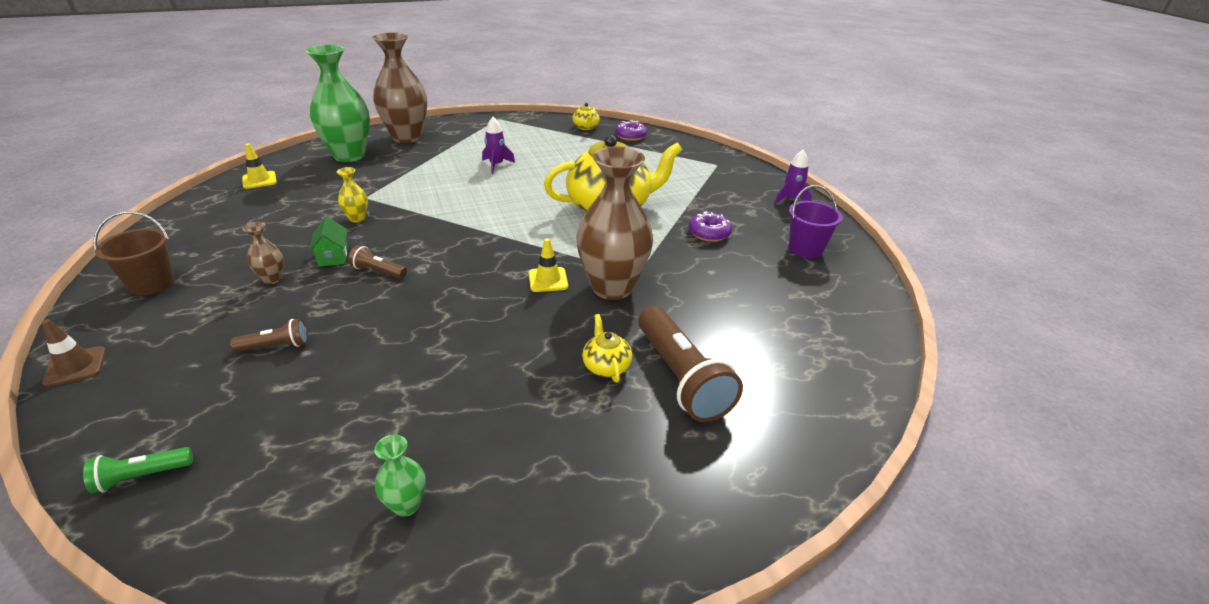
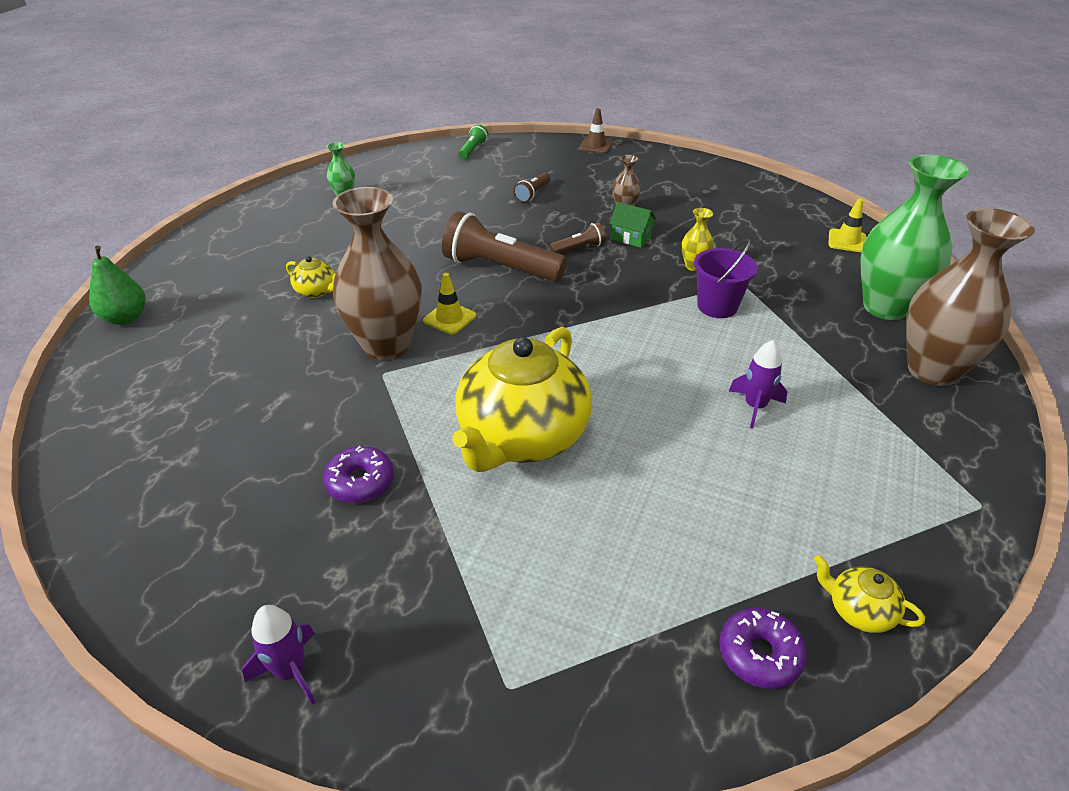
camera: 135 degrees right, 5 degrees up
(152, 284) = (673, 173): brown bucket -> none
(681, 378) = (251, 314): brown flashlight -> brown flashlight (500, 268)
(804, 455) = (125, 318): none -> green pear
(805, 249) = (207, 545): purple bucket -> purple bucket (717, 306)

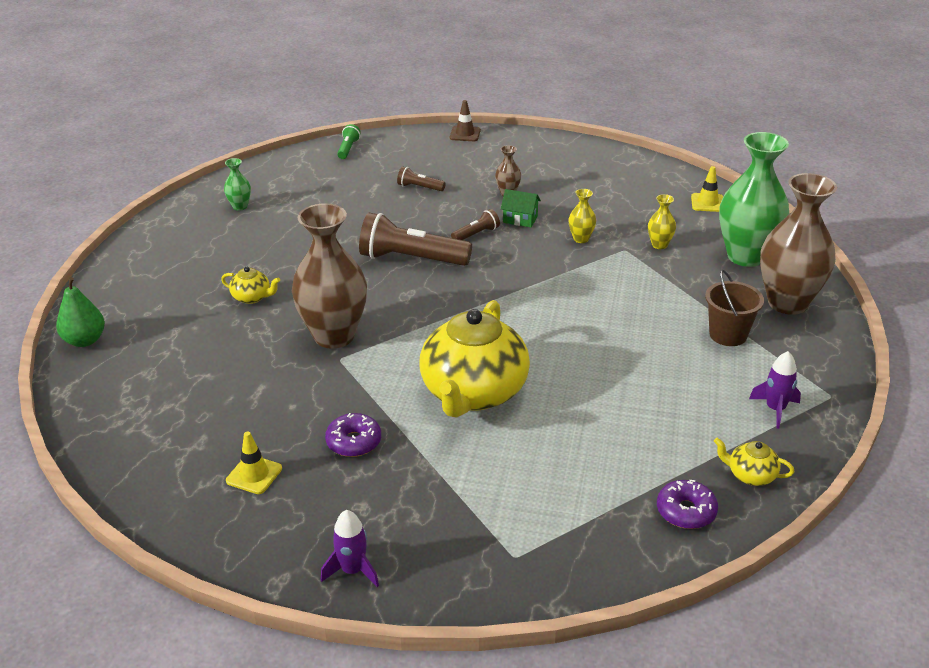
camera: 10 degrees left, 5 degrees down
(449, 318) = (381, 307): yellow traffic cone -> yellow traffic cone (254, 475)
(533, 194) = (419, 187): brown flashlight -> brown flashlight turned 90 degrees clockwise
(717, 306) = (608, 271): purple bucket -> none
(755, 406) = (653, 347): purple rocket -> purple rocket (775, 409)
(783, 282) = (659, 245): none -> yellow vase
(852, 402) = (728, 335): none -> brown bucket

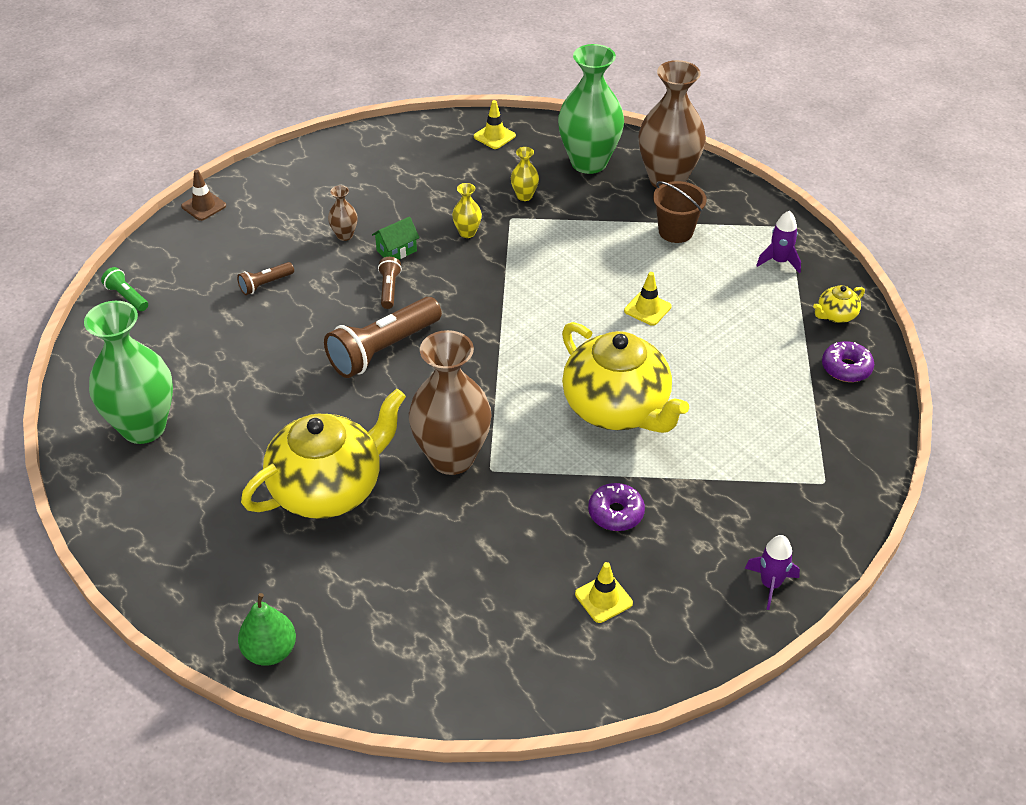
camera: 55 degrees left, 10 degrees up
(240, 206) = (143, 427): green vase -> green vase, size x2.34
(252, 297) = (328, 488): yellow teapot -> yellow teapot, size x2.42
(611, 360) = (647, 309): none -> yellow traffic cone

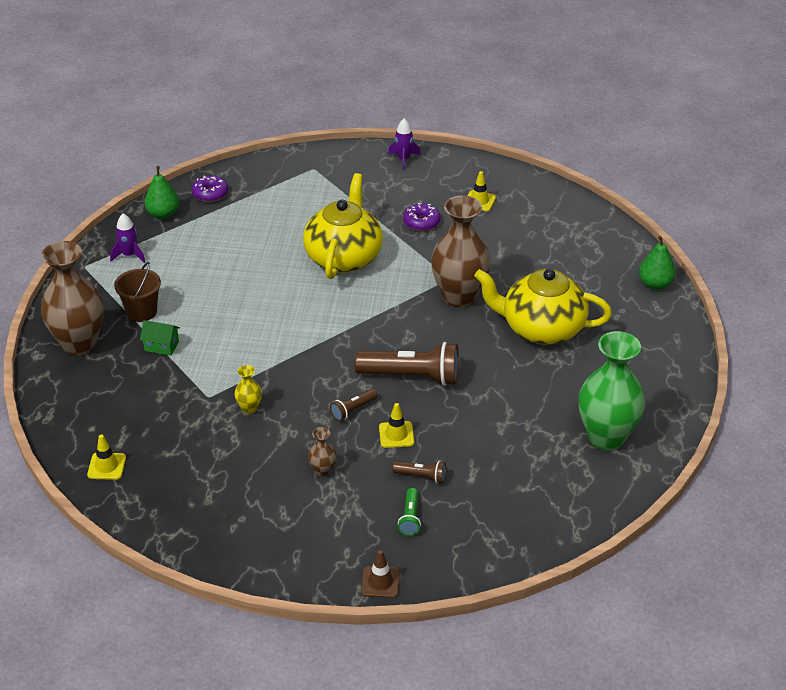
camera: 130 degrees left, 5 degrees down
(126, 297) = (522, 543): green flashlight -> green flashlight (410, 518)
(396, 250) = (309, 432): green house -> green house (161, 346)
(524, 196) = (173, 404): yellow vase -> none
(588, 162) = (94, 394): green vase -> none
(647, 309) = (240, 286): yellow traffic cone -> yellow traffic cone (396, 435)
(836, 315) = (163, 214): yellow teapot -> green pear

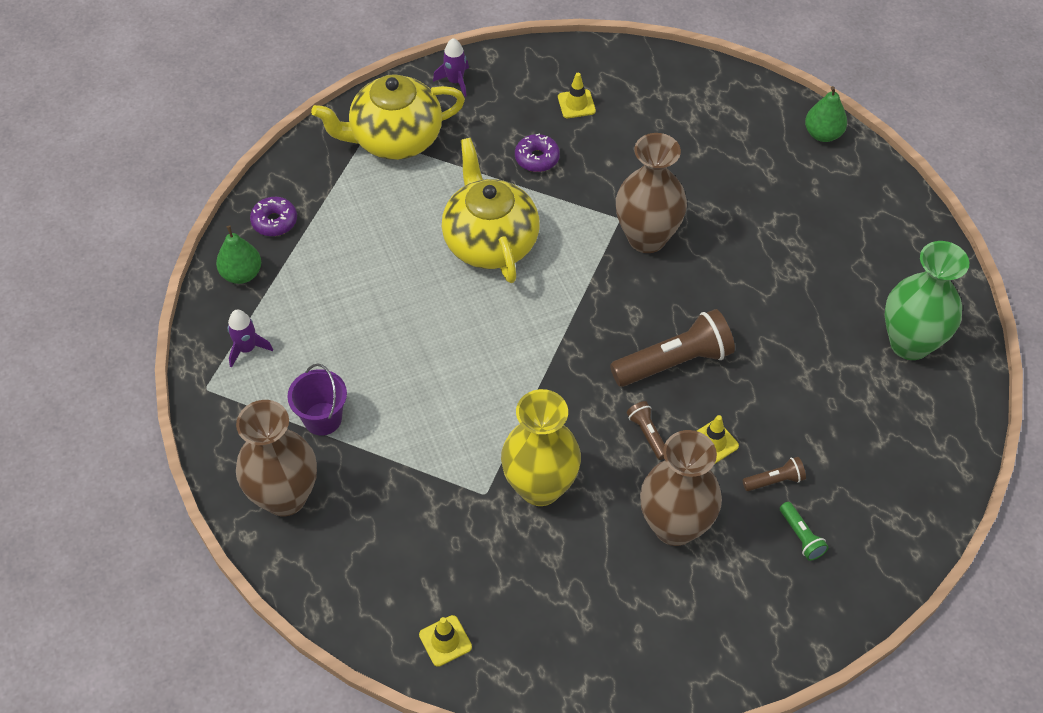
camera: 30 degrees left, 15 degrees up
(141, 312) = (322, 419): brown bucket -> purple bucket
(161, 346) = (381, 453): green house -> none
(249, 409) = (540, 487): yellow vase -> yellow vase, size x2.34
(323, 471) = (675, 526): brown vase -> brown vase, size x2.34
(353, 410) = (647, 434): brown flashlight -> brown flashlight turned 135 degrees clockwise
(380, 582) = (830, 628): brown traffic cone -> none
(541, 329) = (756, 240): yellow teapot -> yellow teapot (395, 139)

